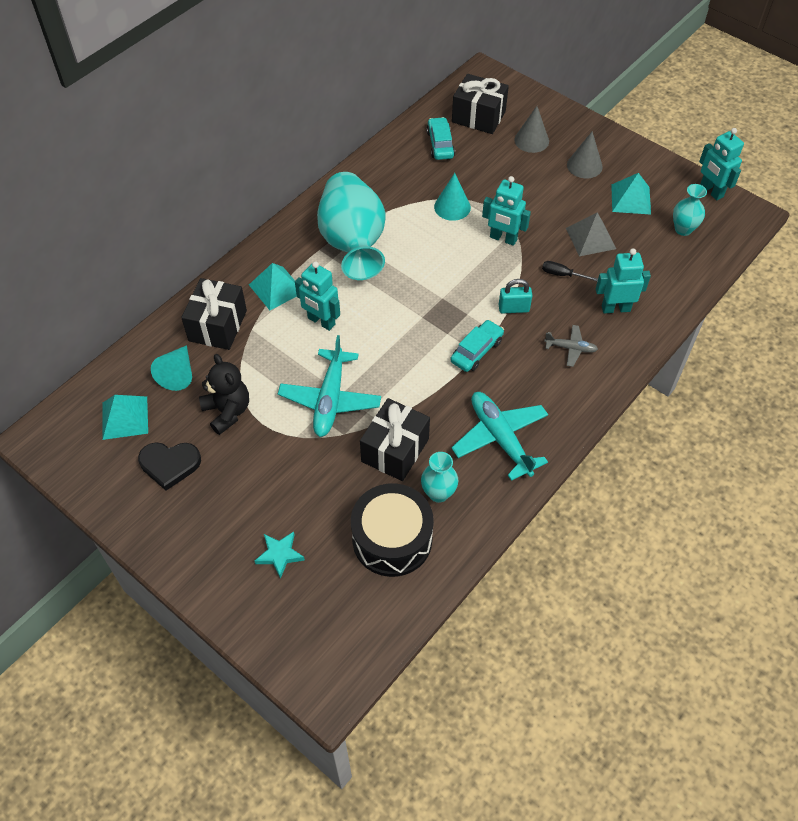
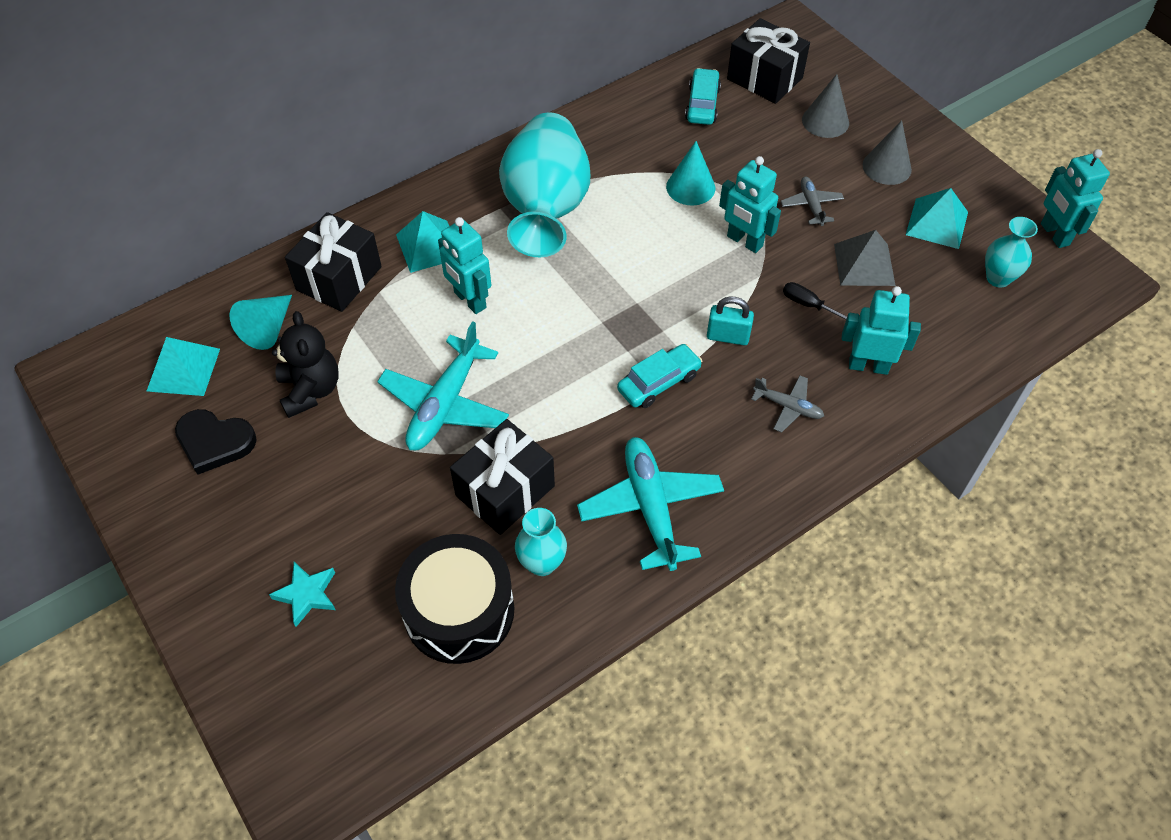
camera: 15 degrees right, 0 degrees up
(541, 203) = (811, 205): none -> grey plane

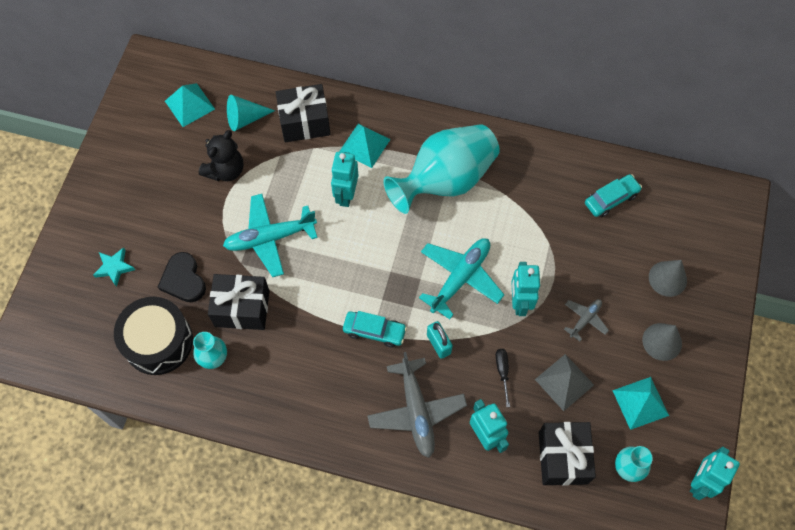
camera: 50 degrees right, 10 degrees up
(214, 442) = (161, 155): black heart -> black heart (183, 280)
(650, 507) = (290, 387): turquoise plane -> turquoise plane (460, 278)
(690, 187) = (535, 242): turquoise cone -> none
(764, 78) = (670, 217): black gift -> black gift (562, 457)
(788, 407) = (416, 411): grey plane -> grey plane, size x1.91

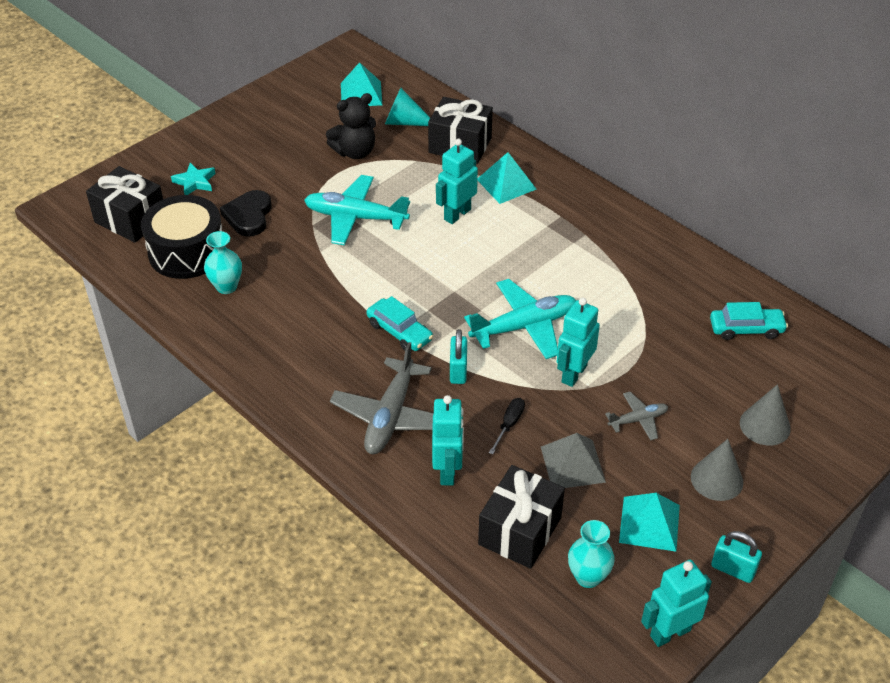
camera: 30 degrees right, 20 degrees down
(242, 308) = (284, 259): black gift -> black gift (130, 219)
(445, 180) = (569, 242): turquoise vase -> none
(710, 409) = (733, 569): none -> turquoise padlock

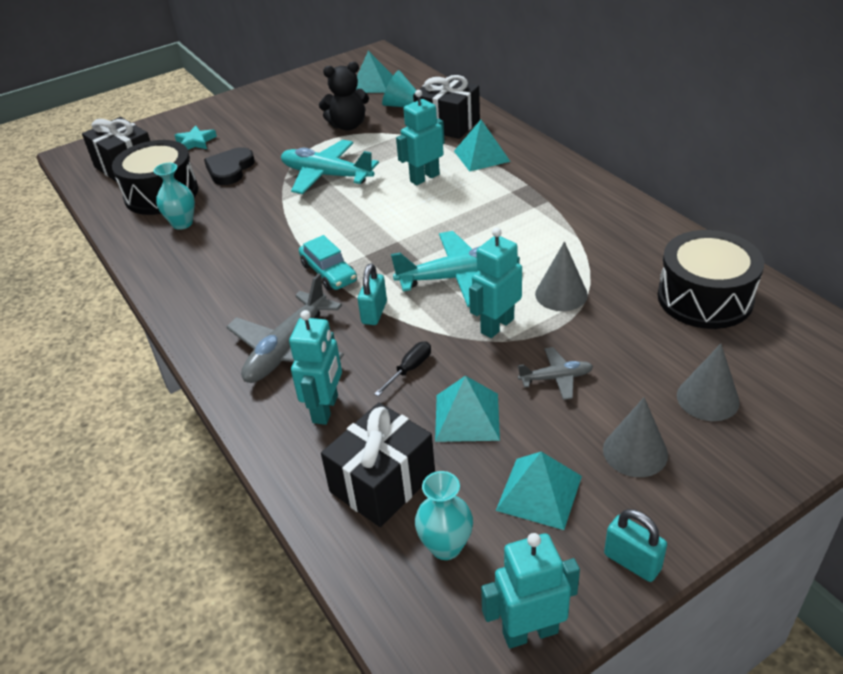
camera: 15 degrees right, 5 degrees down
(573, 464) = (467, 417): grey pyramid -> turquoise pyramid
(622, 336) = (561, 294): none -> grey cone
(746, 329) = (704, 298): turquoise car -> black drum

